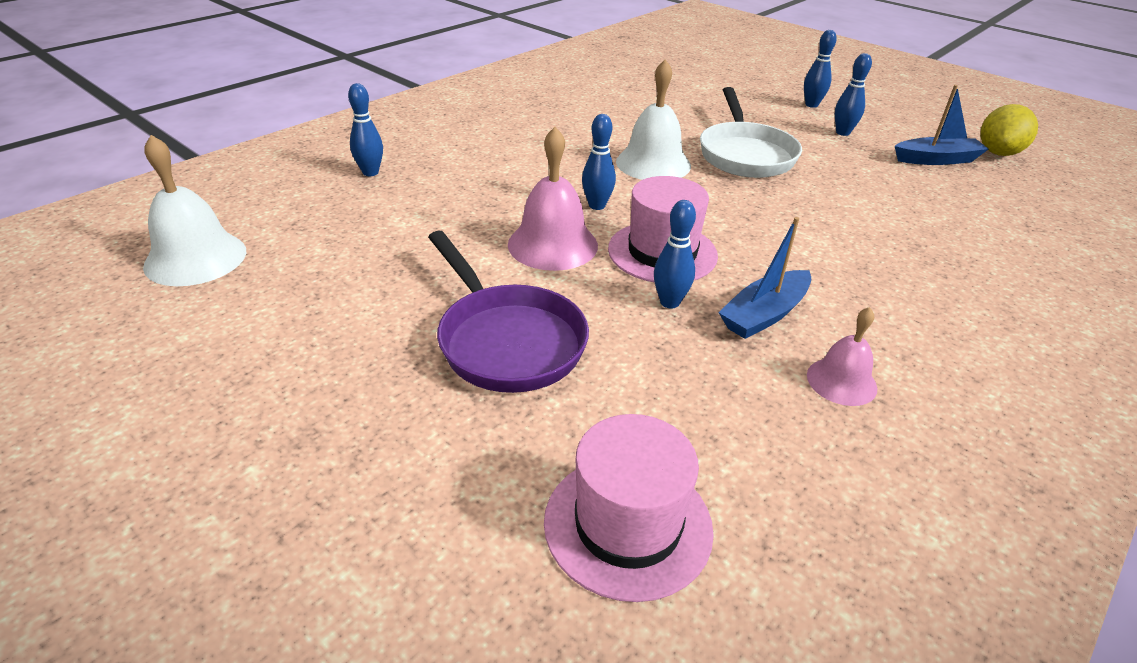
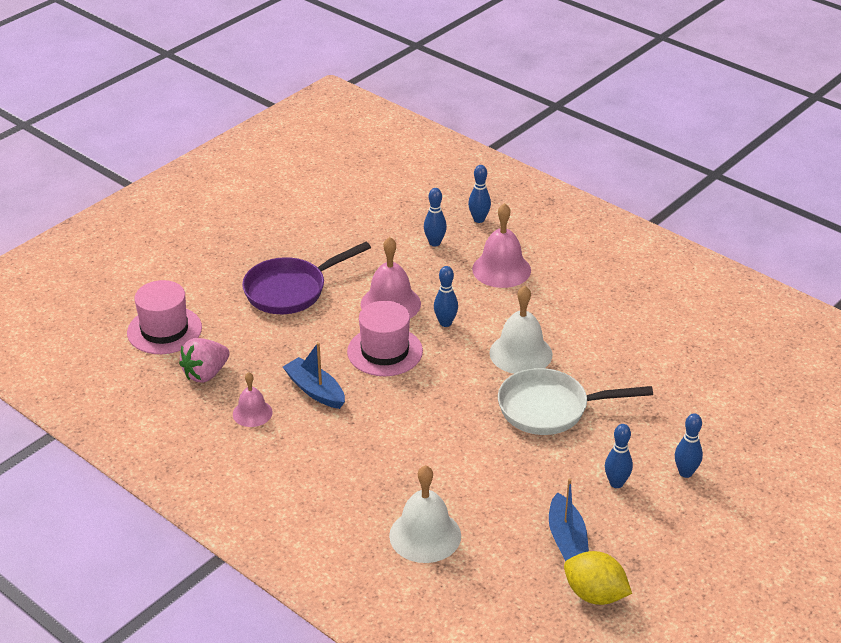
camera: 90 degrees right, 0 degrees up
(195, 258) = (365, 176): white bell -> white bell (425, 535)
(487, 165) = (501, 269): none -> pink bell
(669, 302) = (327, 351): blue bowling pin -> blue bowling pin (435, 243)
(757, 446) = (206, 374): none -> pink strawberry

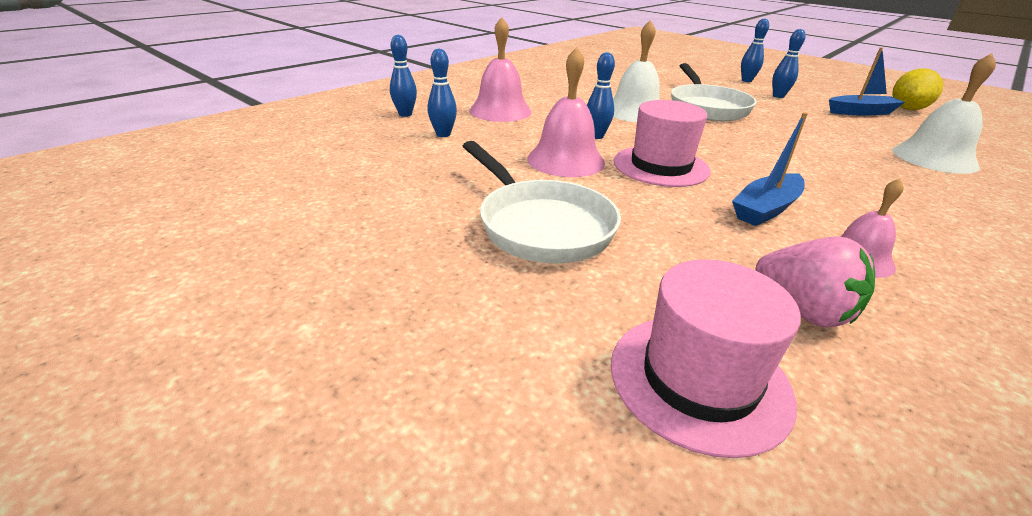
camera: 90 degrees left, 5 degrees down
(291, 290) = (540, 225): purple pan -> white pan

